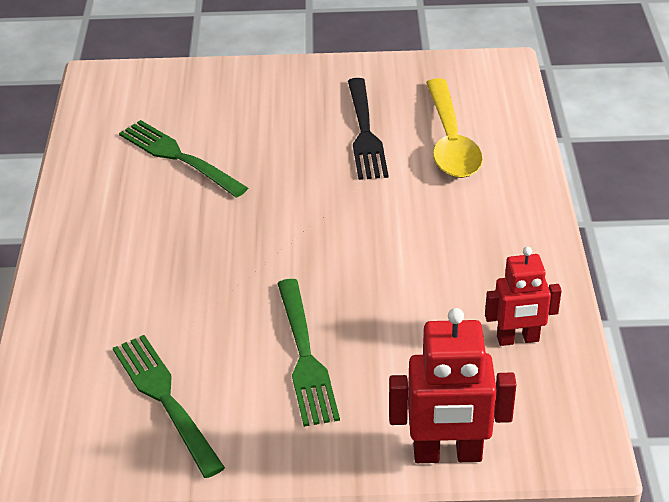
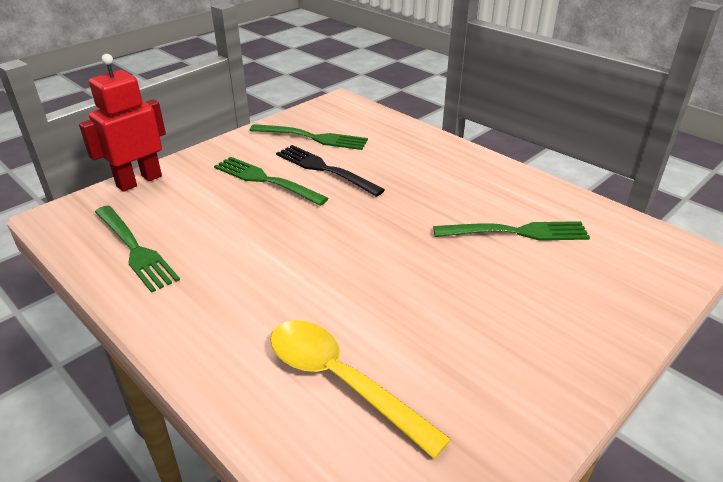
camera: 135 degrees right, 5 degrees down
(365, 133) = (426, 338): black fork -> black fork (325, 169)
(518, 339) = (135, 249): red robot -> green fork

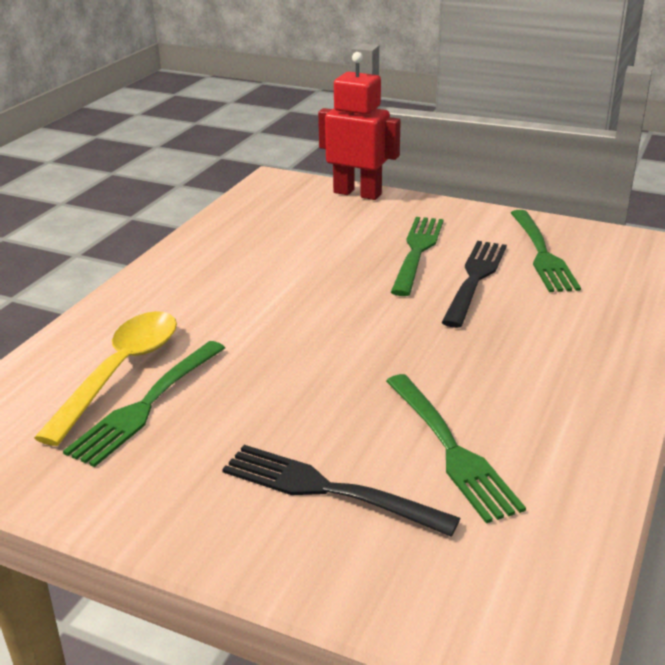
camera: 70 degrees right, 5 degrees down
(135, 249) = (251, 226): green fork -> green fork (147, 405)
(546, 292) = (328, 490): none -> black fork

